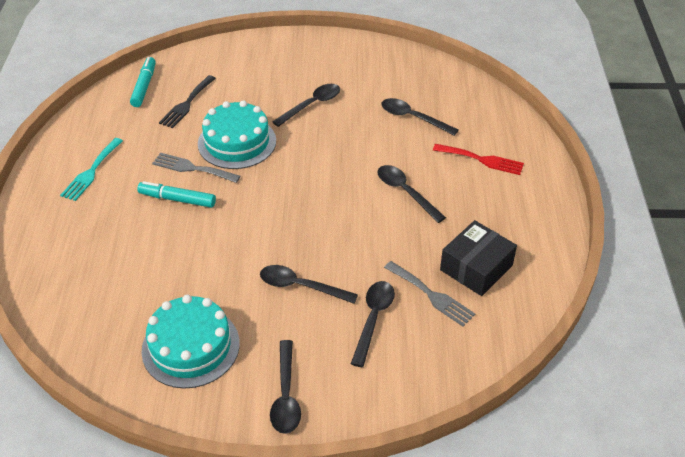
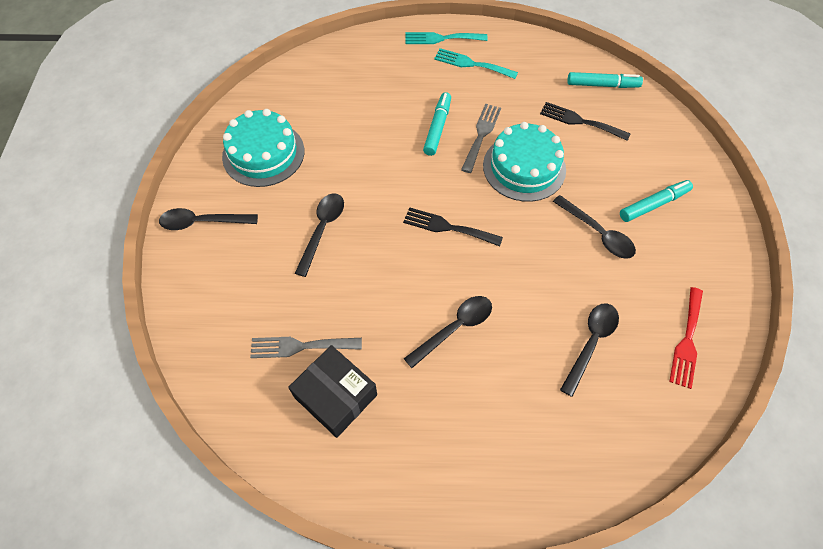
camera: 90 degrees right, 15 degrees up
(43, 194) = (441, 38): none -> turquoise fork
(284, 73) = (653, 204): none -> turquoise marker
(302, 194) = (447, 227): none -> black fork
(373, 319) = (276, 291): black spoon -> none
(431, 295) = (300, 346): grey fork -> grey fork turned 45 degrees clockwise
(482, 160) = (518, 422): red fork -> red fork (687, 341)

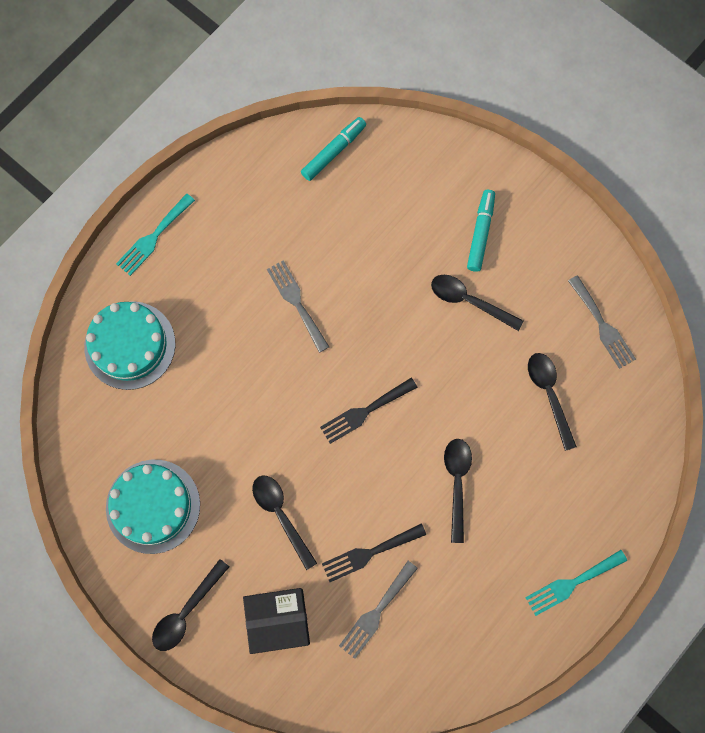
camera: 50 degrees left, 15 degrees up
(336, 396) = (439, 616): black box -> black box (278, 620)
(437, 128) = (256, 332): turquoise marker -> none
(471, 64) = (209, 239): turquoise fork -> turquoise fork (572, 583)
(524, 167) = (360, 298): turquoise cake -> turquoise cake (130, 345)
(580, 121) = (354, 208): black fork -> black fork (369, 553)
(598, 233) = (469, 301): black spoon -> black spoon turned 150 degrees counterclockwise
(687, 341) = (602, 325): red fork -> grey fork

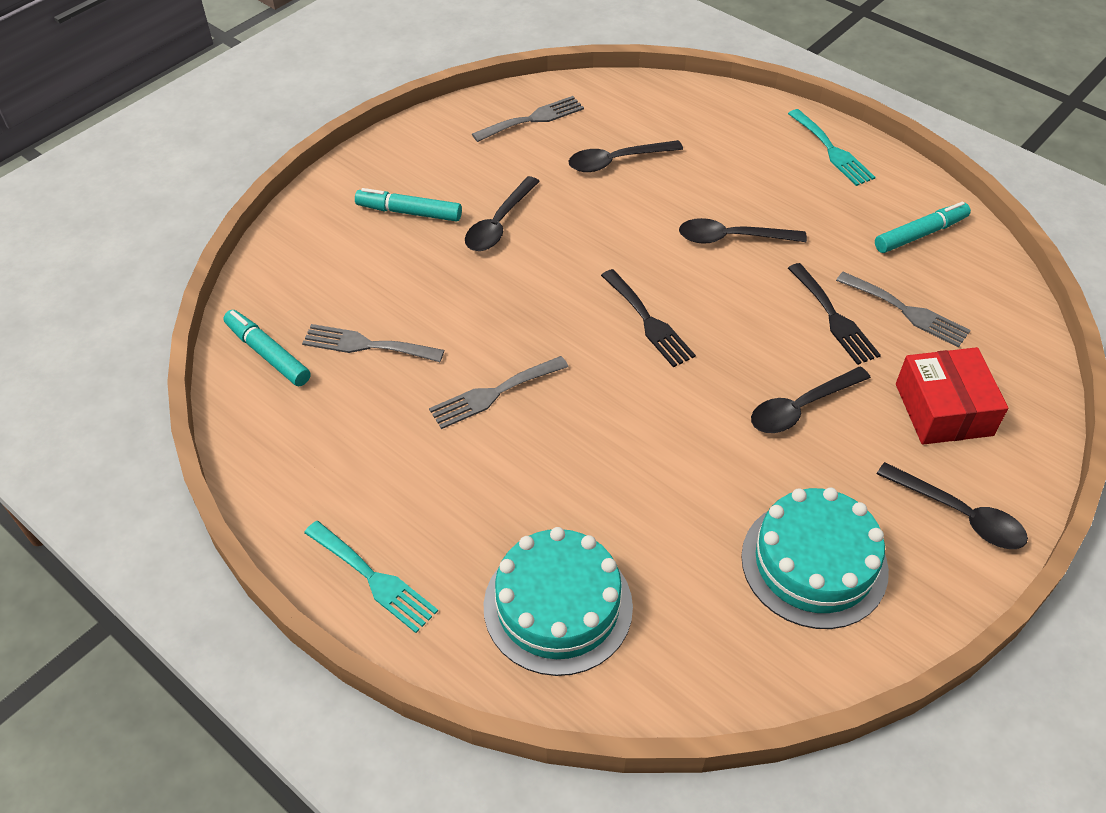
camera: 90 degrees left, 25 degrees down
(278, 620) = (943, 409): black box -> red box
(342, 215) = (366, 345): none -> grey fork
(465, 642) = (920, 234): none -> turquoise marker

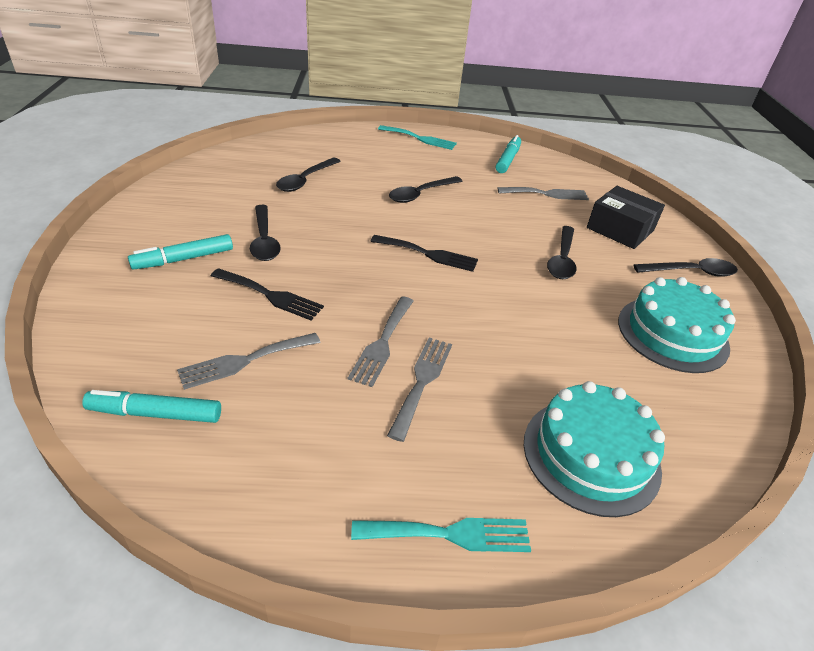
camera: 45 degrees left, 10 degrees down
(533, 119) = (221, 176): grey fork -> grey fork (422, 381)
(834, 317) = (519, 210): black fork -> black fork (270, 295)
(943, 409) = (620, 229): red box -> black box

